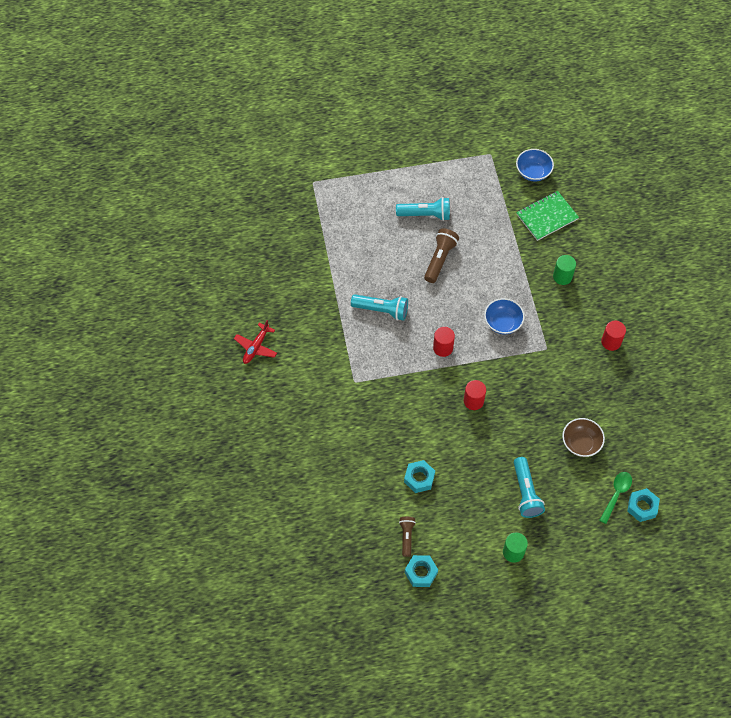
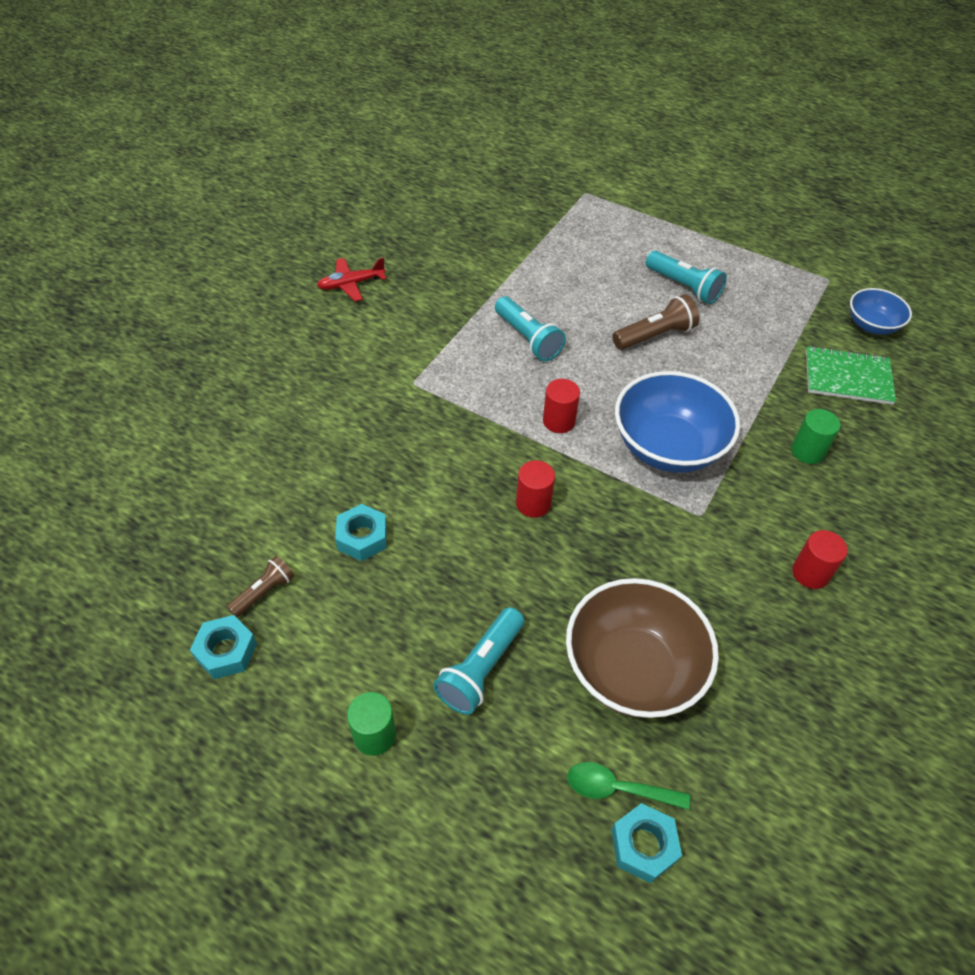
camera: 40 degrees right, 10 degrees down
(502, 323) = (668, 447): blue bowl -> blue bowl, size x1.79
(581, 443) = (632, 669): brown bowl -> brown bowl, size x1.79
(616, 494) = (618, 788): green spoon -> green spoon turned 150 degrees counterclockwise

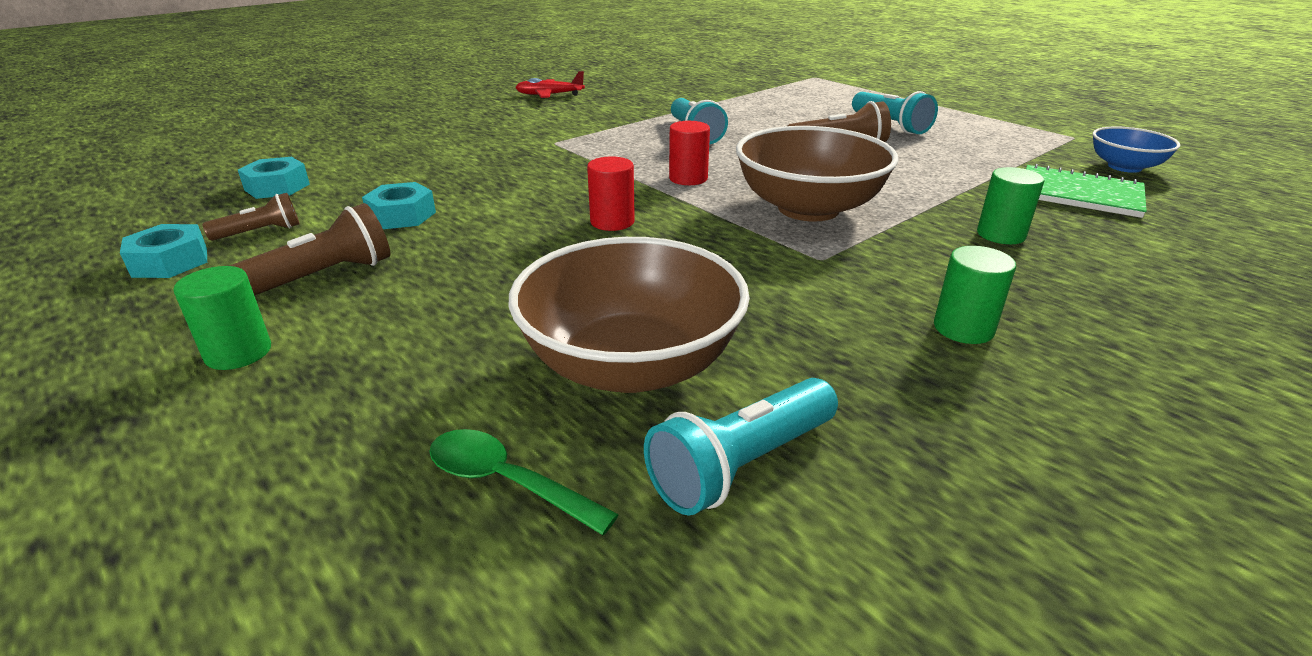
camera: 20 degrees right, 20 degrees down
(363, 636) = (322, 277): none -> brown flashlight
(481, 669) = (427, 326): turquoise flashlight -> turquoise flashlight (742, 465)
(643, 845) = (490, 565): turquoise nut -> turquoise nut (277, 187)
(668, 447) = (808, 208): blue bowl -> brown bowl
(810, 573) = (963, 328): red cylinder -> green cylinder

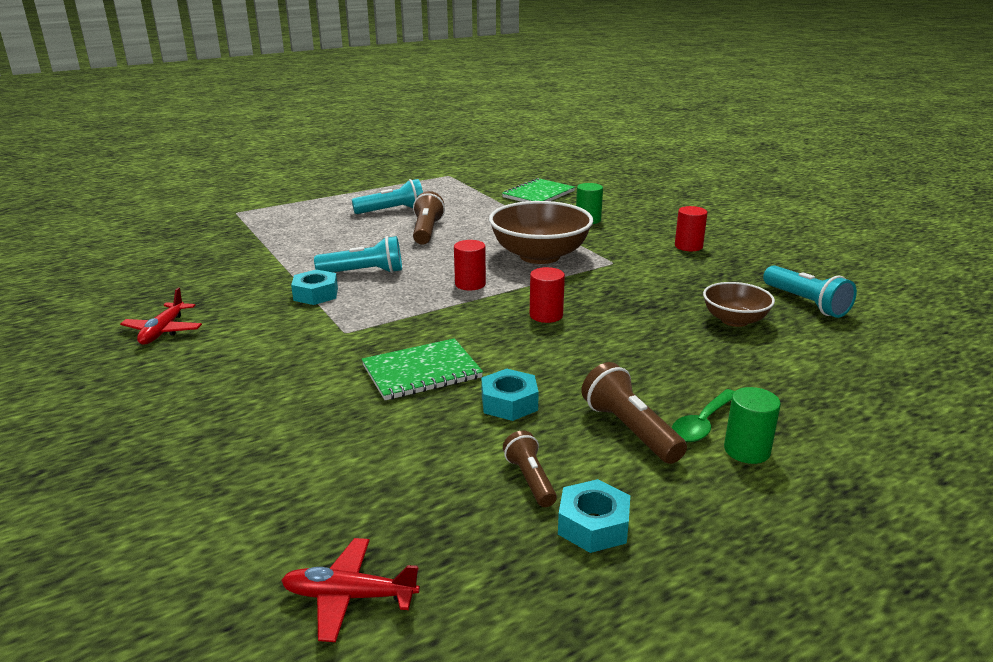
camera: 80 degrees left, 5 degrees down
(164, 186) = (349, 596): none -> red plane
(277, 187) = (398, 491): turquoise nut -> turquoise nut (315, 294)
(472, 176) = (421, 371): none -> green notebook
(507, 482) = (838, 353): green spoon -> green spoon (702, 424)
(631, 365) = (734, 320): brown bowl -> brown bowl, size x0.56
(963, 328) = (688, 246): green cylinder -> red cylinder
(1124, 167) = (503, 177): blue bowl -> none

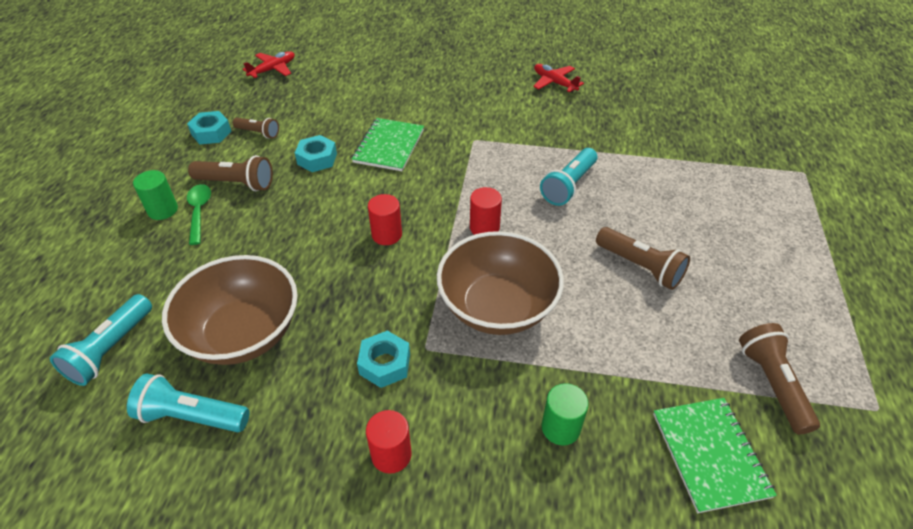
camera: 130 degrees right, 20 degrees up
(315, 294) = (549, 149): turquoise nut -> turquoise nut (385, 364)
(392, 211) = (733, 274): turquoise flashlight -> turquoise flashlight (111, 349)
(470, 192) = (772, 384): none -> brown flashlight
(734, 320) = (243, 333): brown bowl -> brown bowl, size x1.79

